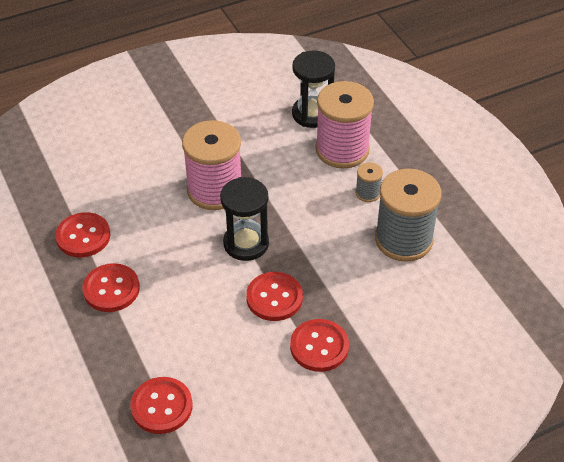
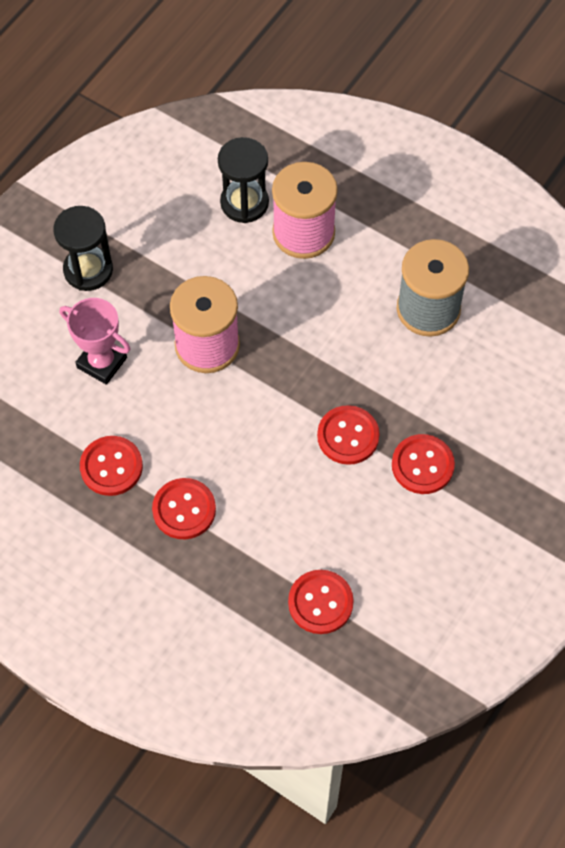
camera: 30 degrees left, 15 degrees up
(131, 168) = (102, 363): none -> pink trophy
(246, 243) = (281, 391): black hourglass -> black hourglass (88, 270)
(368, 193) = (361, 272): grey spool -> none

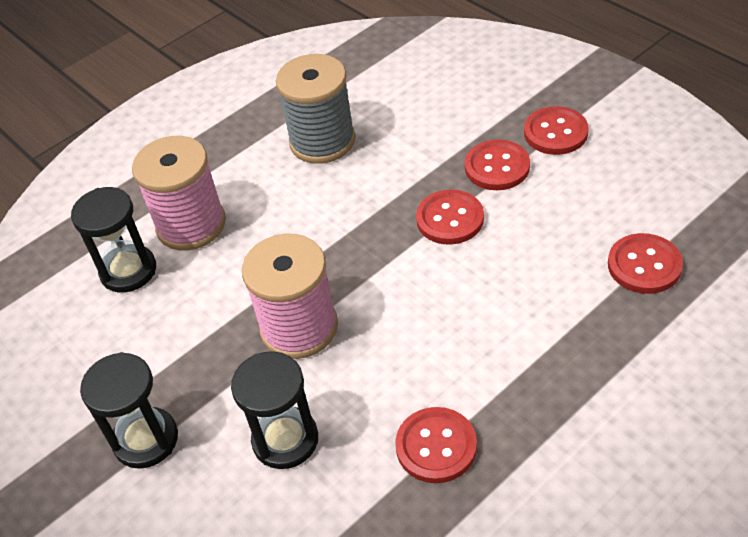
camera: 70 degrees left, 15 degrees down
(102, 363) = (285, 440): pink trophy -> black hourglass
(184, 510) = (510, 376): red button -> red button (555, 133)

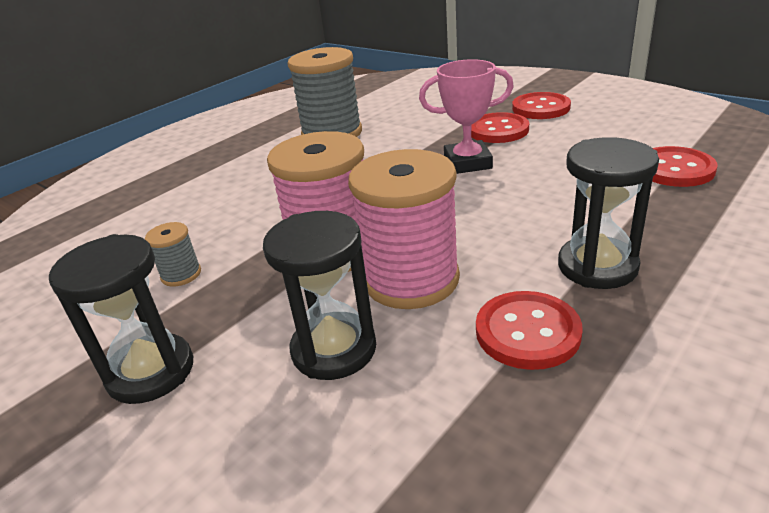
camera: 10 degrees left, 15 degrees down
(128, 271) = (141, 231): black hourglass -> black hourglass (597, 266)
(166, 336) = (181, 274): none -> grey spool
(191, 225) = (209, 194): pink spool -> pink spool (411, 280)
(450, 219) = (467, 163): red button -> pink trophy

